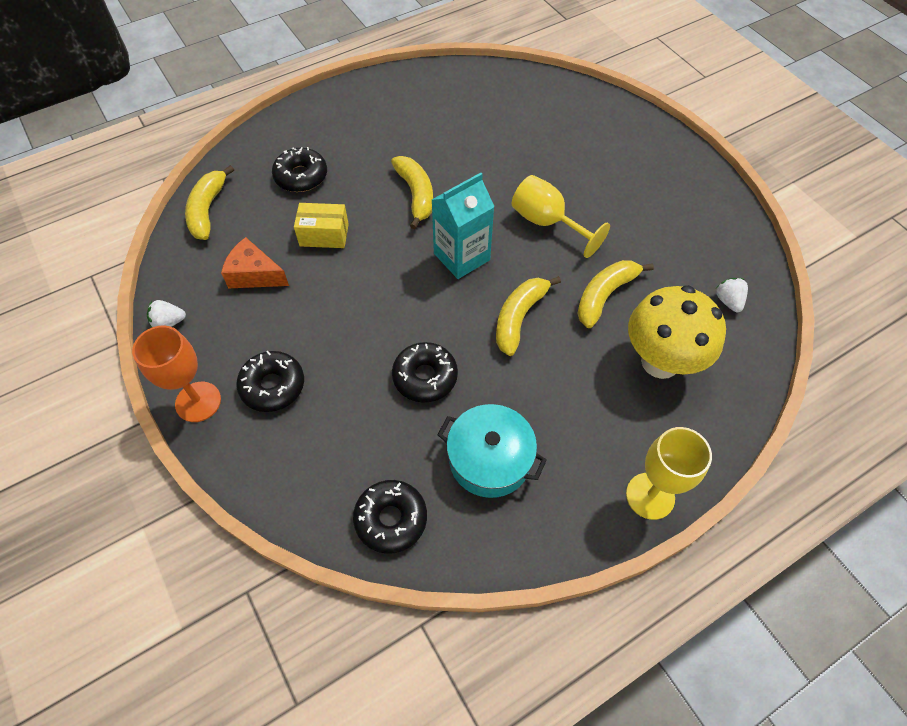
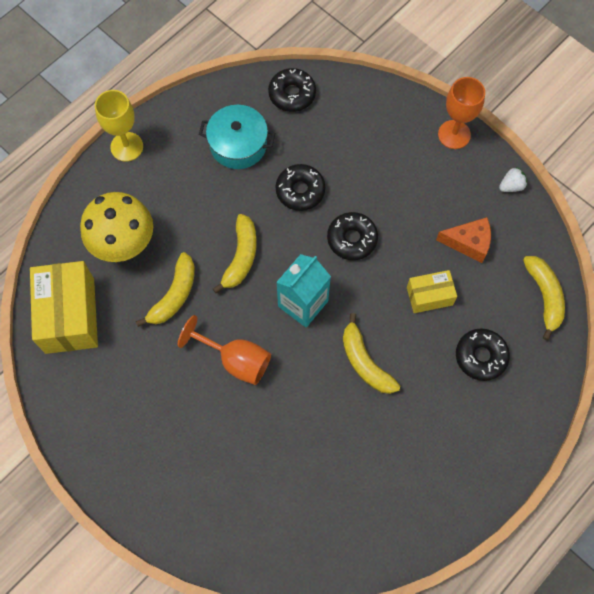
camera: 165 degrees right, 10 degrees up
(273, 386) = (407, 158): black donut -> black donut (352, 239)
(547, 223) = (236, 360): yellow goblet -> orange goblet
(728, 301) = (70, 315): white strawberry -> yellow box

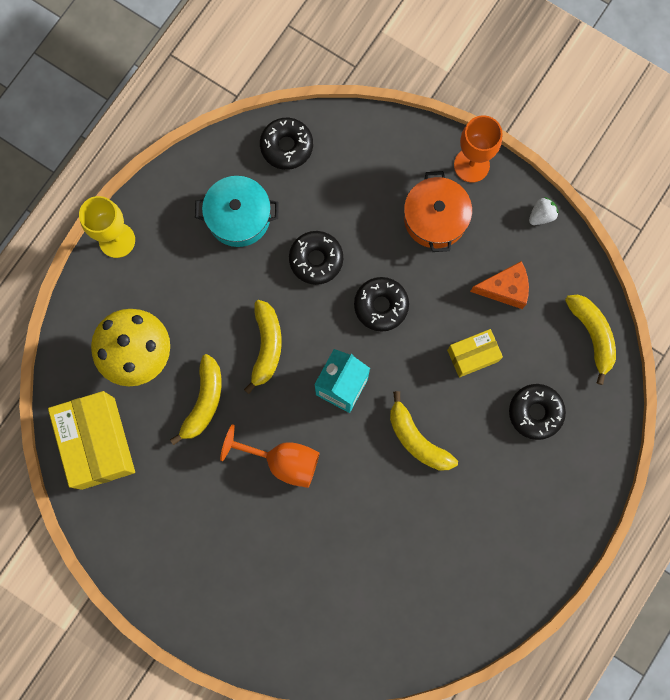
camera: 10 degrees left, 10 degrees up
(414, 173) = (435, 218): none -> orange pot

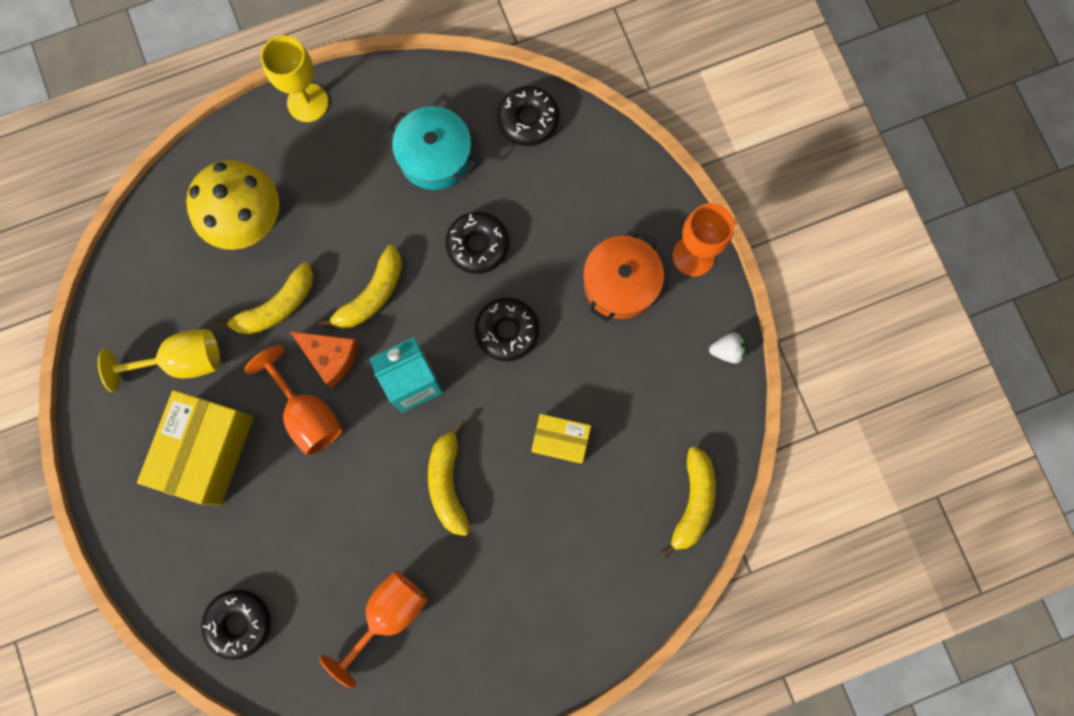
camera: 35 degrees right, 0 degrees up
(98, 443) = (153, 278): yellow box -> yellow box (207, 451)
(164, 487) = (182, 361): none -> yellow goblet
(442, 558) = (388, 614): none -> orange goblet
(505, 289) = (639, 397): orange cheese -> orange cheese (330, 357)
(535, 412) = (581, 538): black donut -> black donut (239, 623)

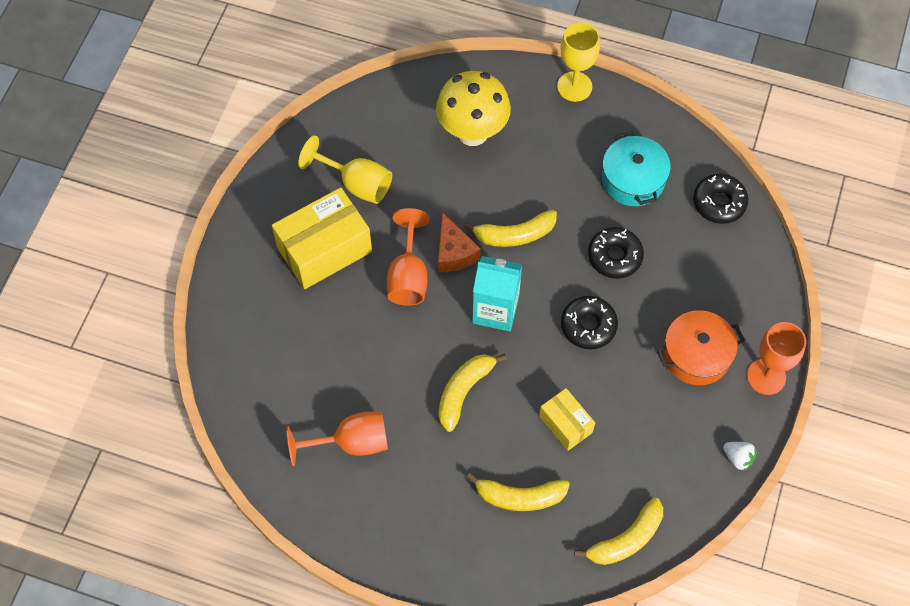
camera: 40 degrees right, 15 degrees down
(239, 623) = (252, 370): black donut -> none
(276, 307) = (445, 195): yellow banana -> yellow banana (520, 497)

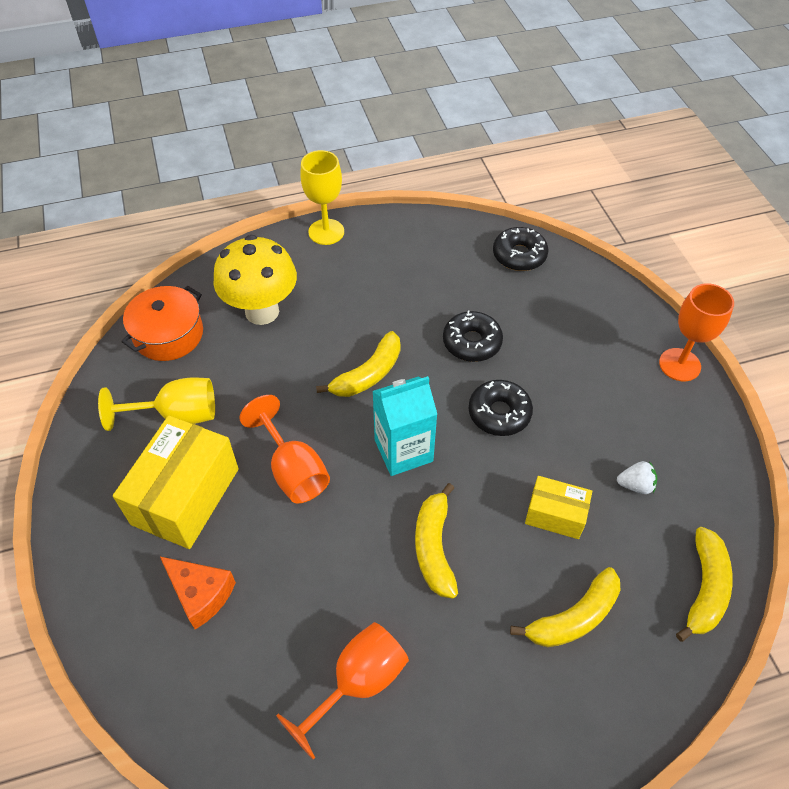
camera: 35 degrees left, 10 degrees down
(454, 252) = (323, 422): orange cheese -> orange cheese (200, 594)
(633, 179) = (435, 275): turquoise pot -> none
(696, 355) = (610, 381): orange pot -> orange pot (168, 334)
(738, 458) = (723, 446): white strawberry -> white strawberry (635, 485)

